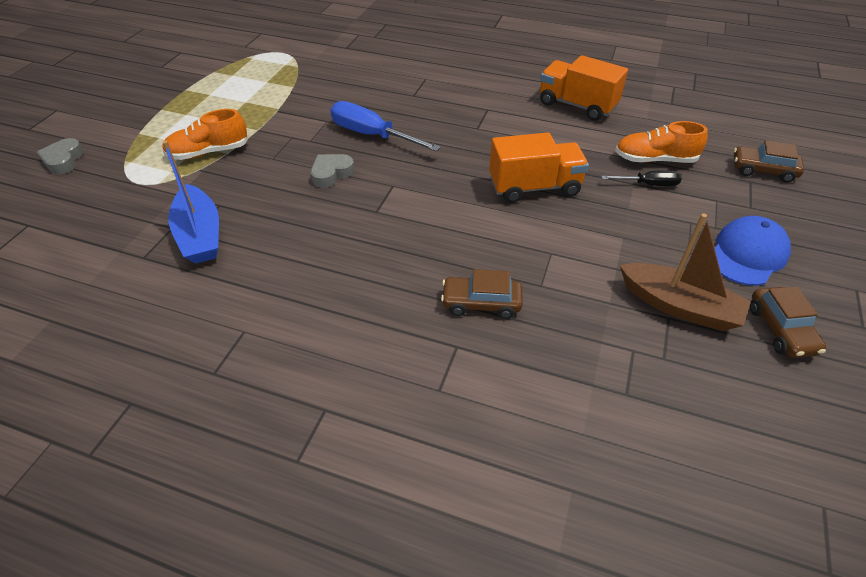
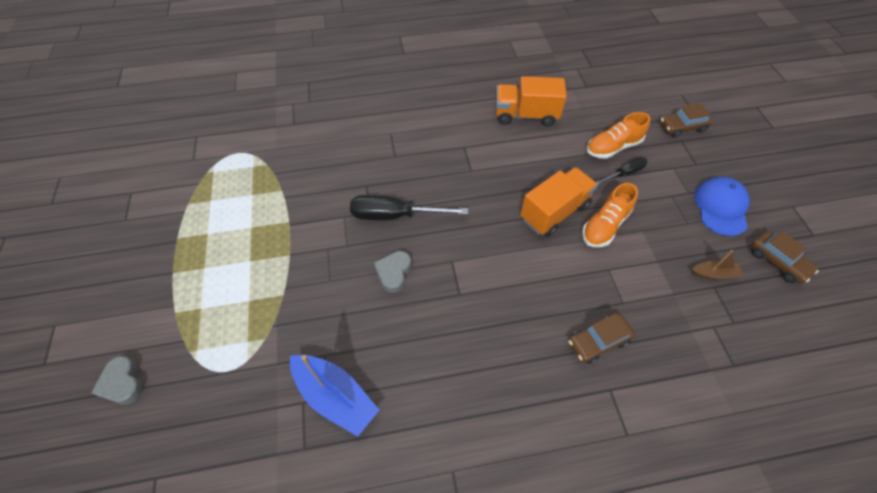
camera: 30 degrees left, 10 degrees up
(208, 152) = (265, 302): orange shoe -> orange shoe (605, 226)
(372, 135) = (394, 215): blue screwdriver -> black screwdriver
(679, 306) = (714, 274): brown boat -> brown boat, size x0.53

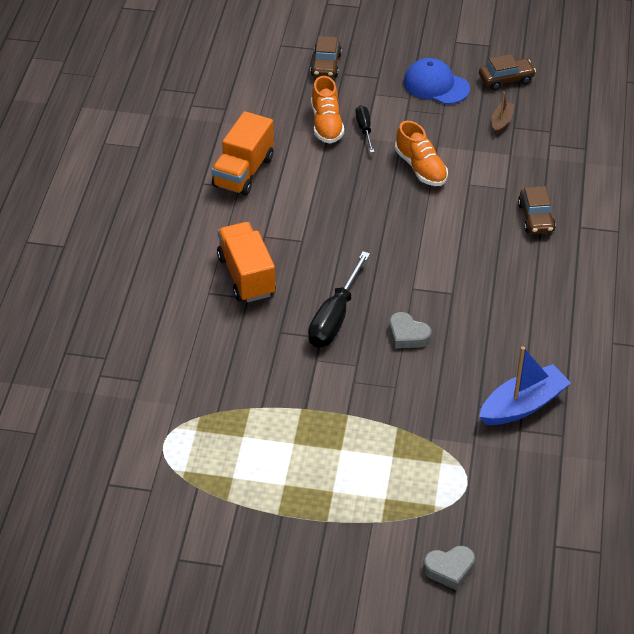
camera: 70 degrees left, 10 degrees down
(554, 212) = (388, 196): orange truck -> orange truck (246, 276)

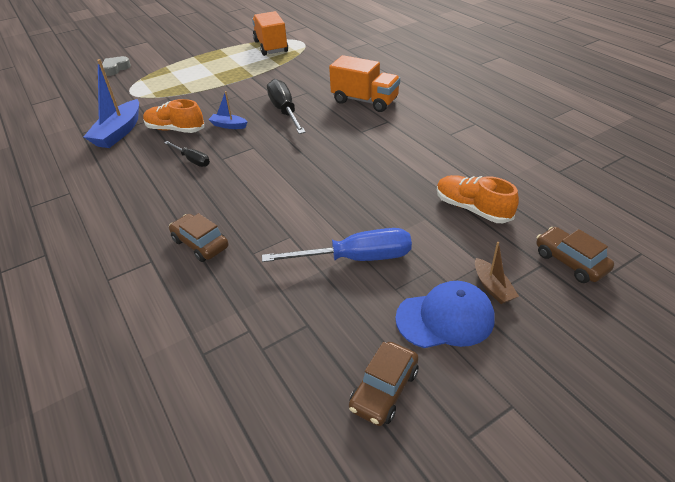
camera: 140 degrees right, 5 degrees down
(243, 172) = (464, 143): orange truck -> orange truck (271, 46)
(364, 129) = (438, 225): black screwdriver -> black screwdriver (192, 160)
(407, 335) = (228, 125): grey heart -> blue boat
(421, 168) = (347, 223): orange shoe -> orange shoe (175, 129)
(443, 143) = (356, 258): none -> blue screwdriver
(501, 121) = (327, 322): brown boat -> brown boat (492, 287)

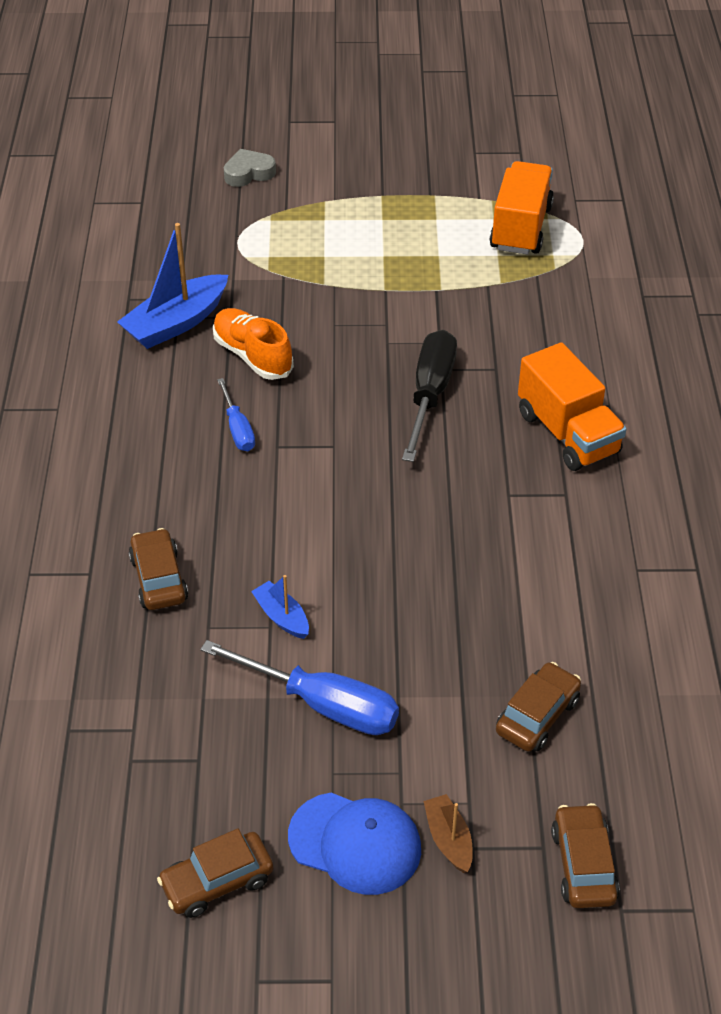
camera: 30 degrees right, 5 degrees up
(192, 160) = (238, 429): black screwdriver -> blue screwdriver
(228, 125) = (329, 384): blue boat -> blue boat (282, 617)
(472, 209) = (537, 716): orange shoe -> brown car
(492, 287) = (448, 839): brown boat -> brown boat turned 150 degrees clockwise

